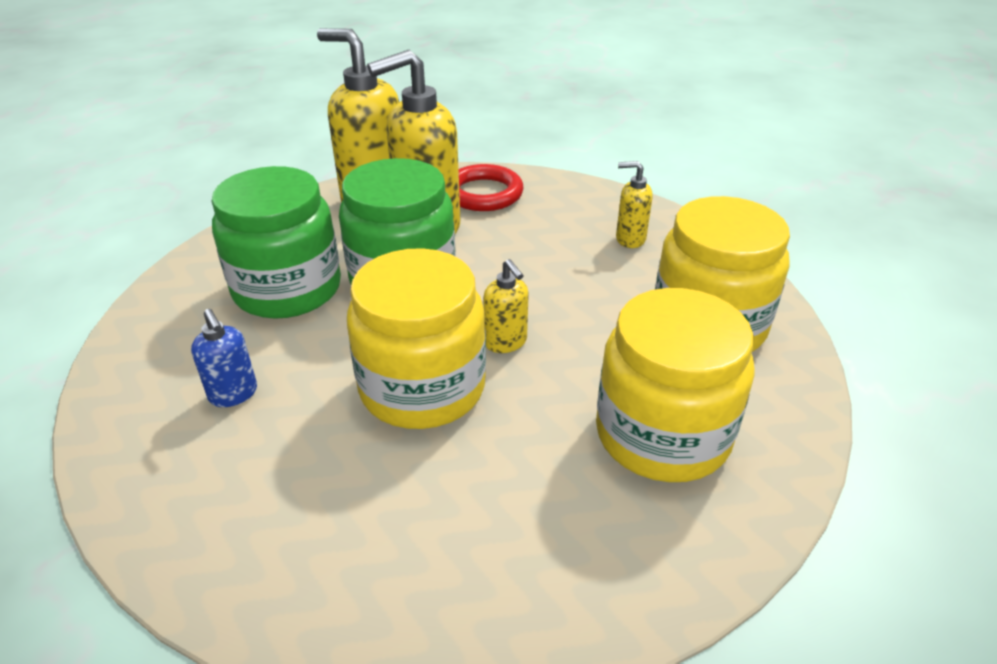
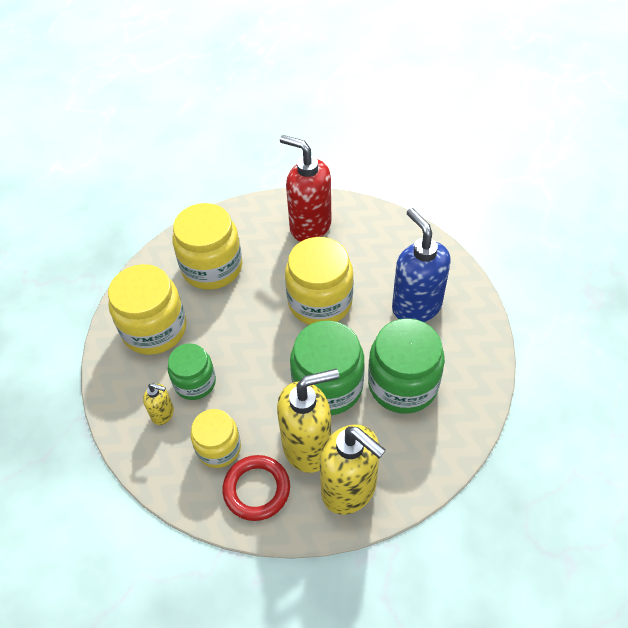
camera: 170 degrees left, 15 degrees up
(233, 394) = (416, 306): blue soap dispenser -> blue soap dispenser, size x2.11
(461, 556) = (310, 226): none -> red soap dispenser
(506, 342) = (271, 327): yellow soap dispenser -> none
(541, 218) = (219, 448): none -> yellow jar
(603, 270) = (195, 382): none -> green jar

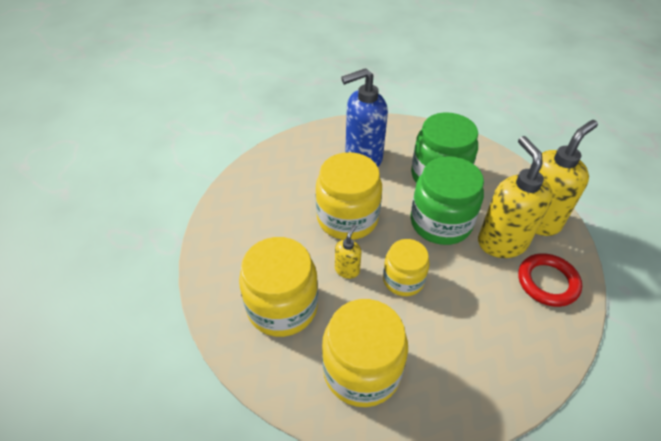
camera: 85 degrees left, 5 degrees down
(163, 414) = (474, 361): yellow soap dispenser -> yellow soap dispenser (347, 270)
(195, 382) = (435, 329): green jar -> none
(219, 448) = (509, 310): yellow jar -> yellow jar (403, 279)
(310, 226) = (250, 216): red soap dispenser -> none

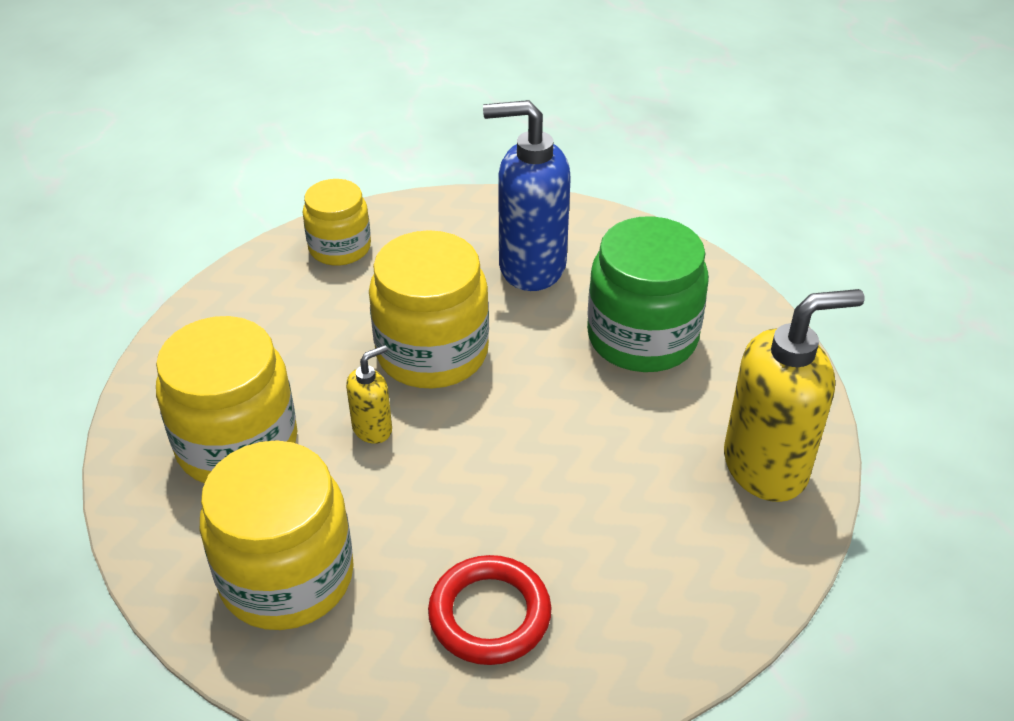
camera: 25 degrees right, 5 degrees down
(403, 279) = (451, 475): yellow jar -> yellow jar (340, 248)
(440, 222) = (584, 412): green jar -> none
(501, 242) = (669, 480): yellow soap dispenser -> none
(547, 282) = (699, 572): red ring -> red ring (489, 615)

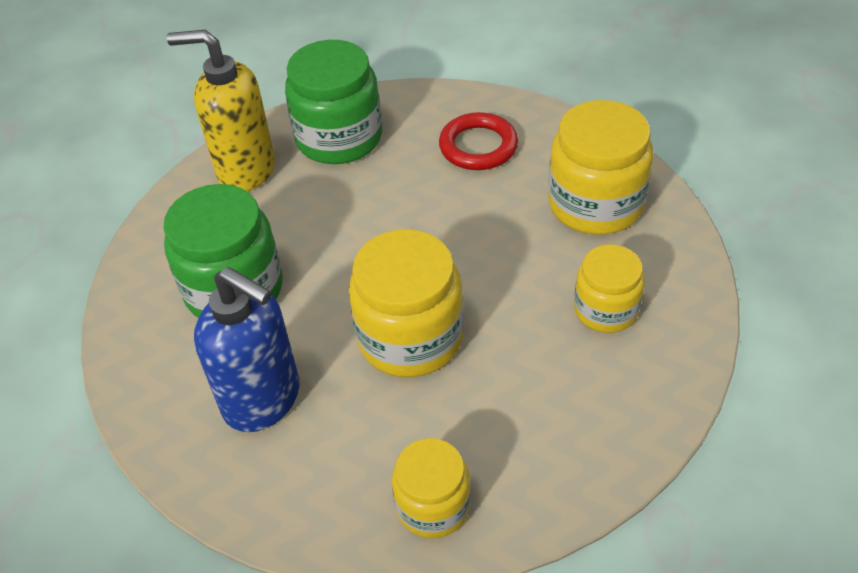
camera: 150 degrees left, 5 degrees up
(237, 444) = (606, 309): yellow jar -> yellow jar, size x0.61
(373, 429) = (493, 286): yellow soap dispenser -> none
(692, 557) = (339, 138): none -> green jar

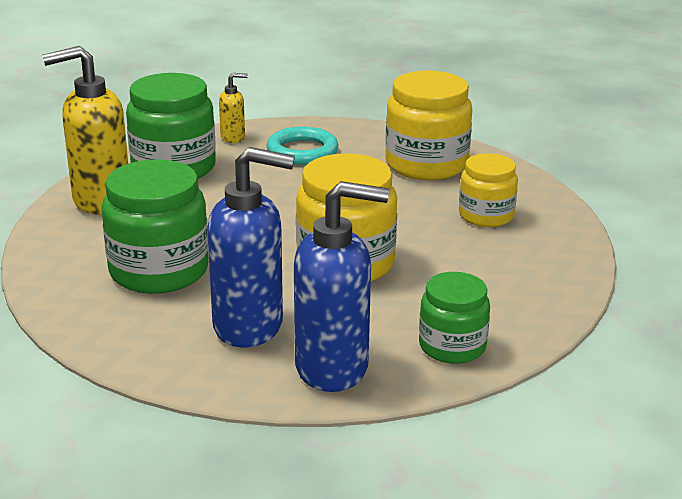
camera: 30 degrees left, 20 degrees down
(299, 491) = (333, 368): none -> blue soap dispenser
(423, 106) = (233, 137): none -> yellow soap dispenser
(433, 506) = (452, 346): yellow jar -> green jar
(478, 146) = (302, 151): red ring -> turquoise ring

